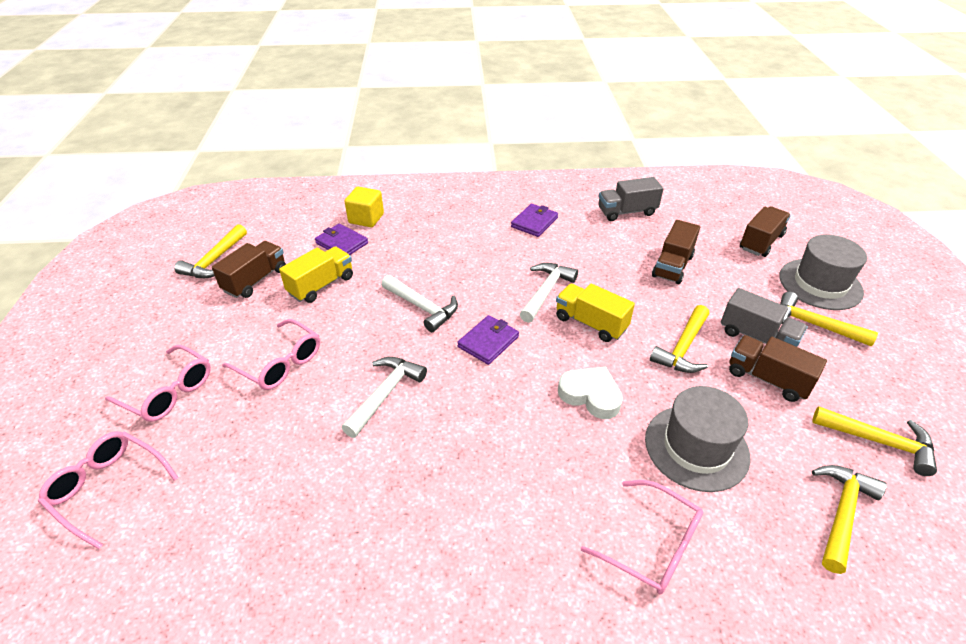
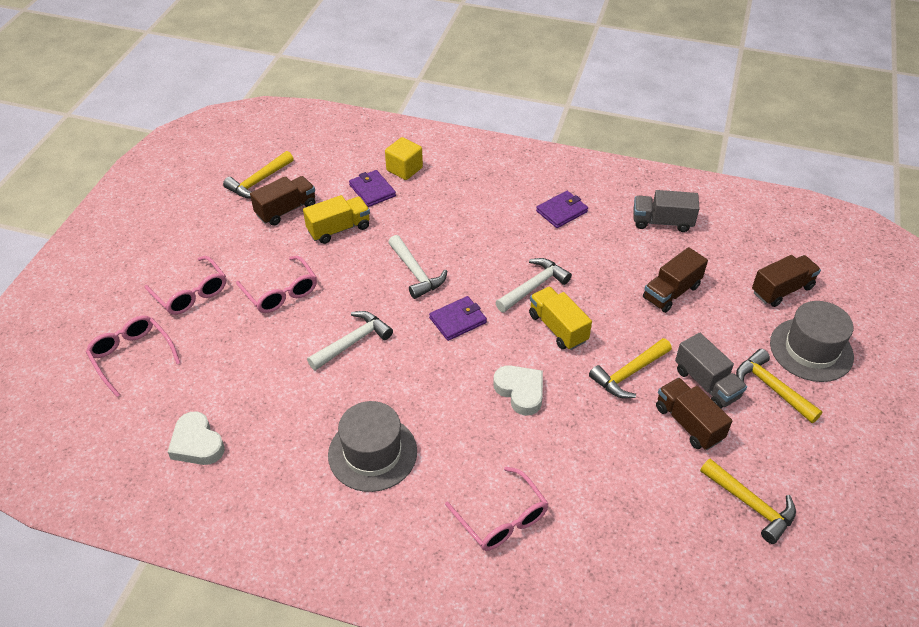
camera: 20 degrees right, 5 degrees up
(233, 577) = (197, 443): none -> white heart
(696, 447) = (584, 460): grey hat -> grey hat (372, 453)
(842, 513) = (672, 546): yellow hammer -> none

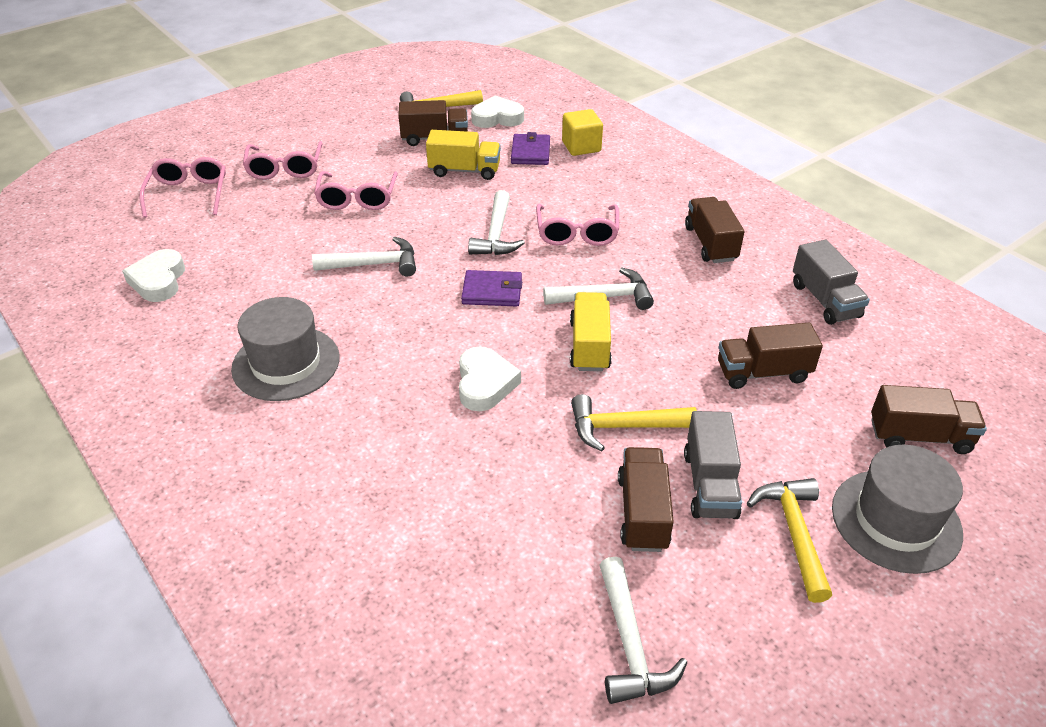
camera: 35 degrees right, 5 degrees down
(316, 170) = (497, 118): none -> white heart
(502, 519) = (336, 488): pink glasses -> pink glasses (577, 233)
(561, 211) = (710, 243): purple wallet -> brown truck
(662, 222) = (825, 300): grey truck -> grey truck turned 150 degrees counterclockwise
(751, 505) = (630, 644): yellow hammer -> white hammer

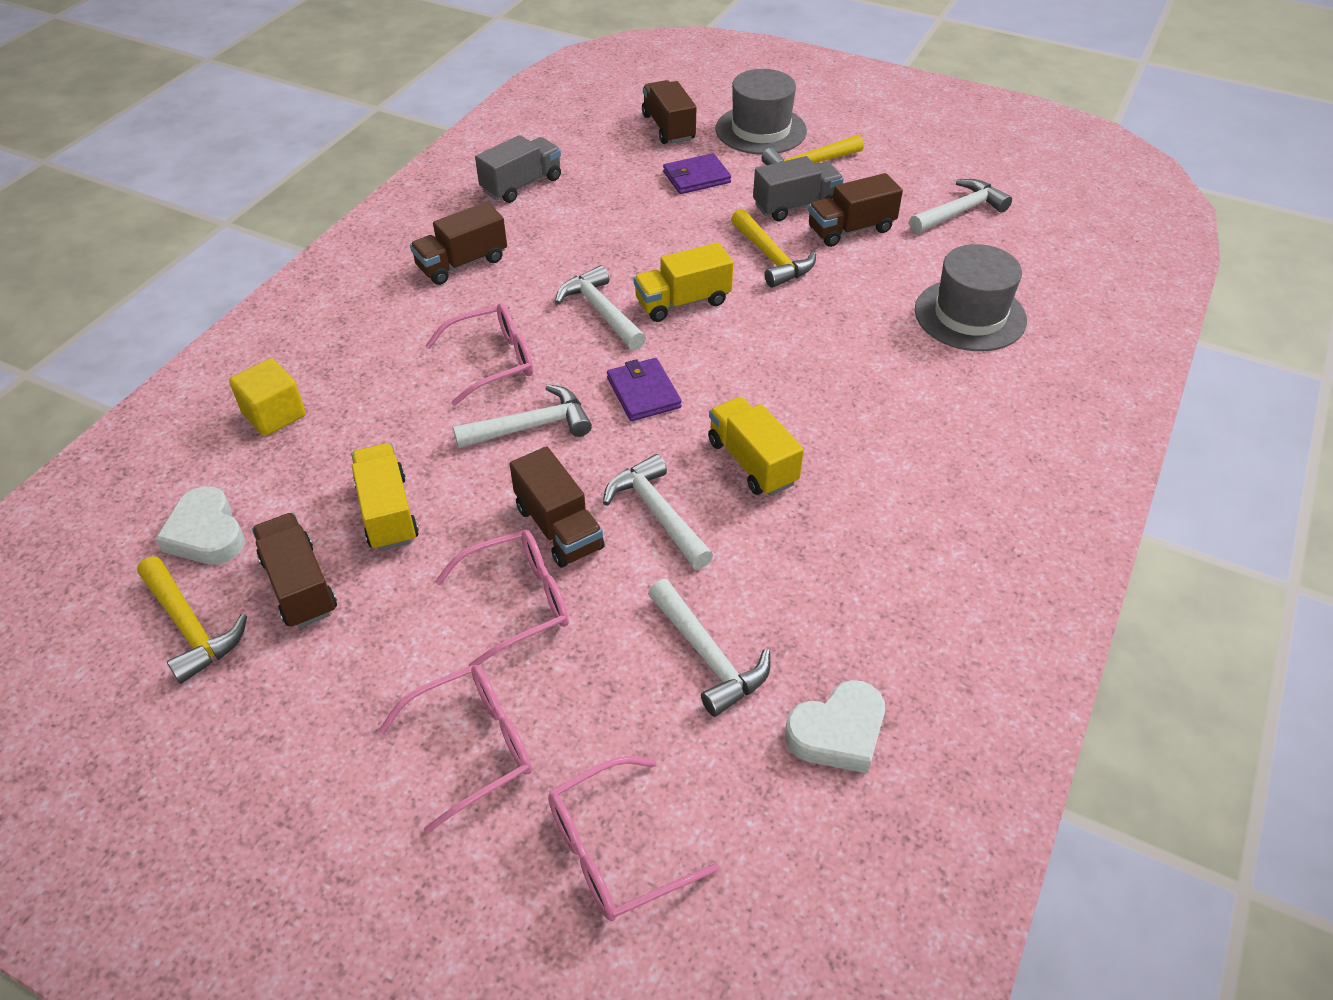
camera: 115 degrees left, 5 degrees up
(253, 252) = (708, 657): none -> white hammer
(286, 363) = (873, 507): grey hat -> grey hat (970, 315)
(380, 320) = (752, 462): none -> yellow truck
(485, 384) = (785, 351): white heart -> none
(530, 152) = (308, 460): purple wallet -> purple wallet (696, 177)
(763, 372) = (648, 202): brown truck -> brown truck (558, 528)

